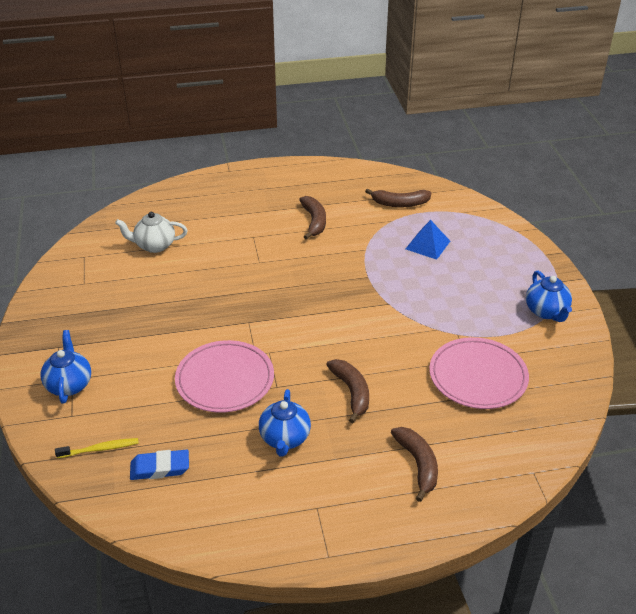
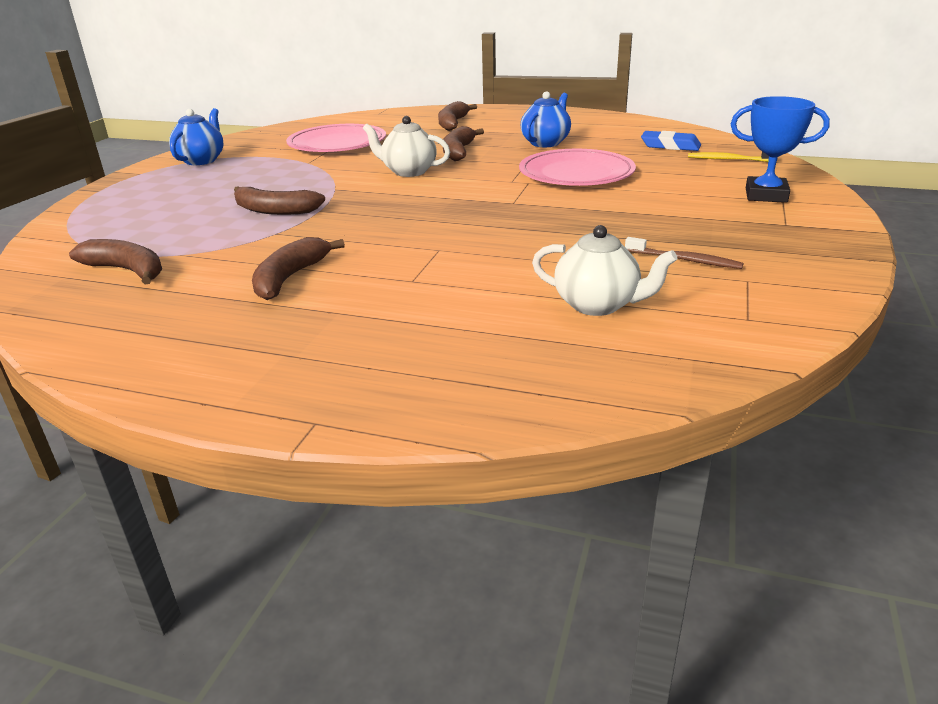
camera: 150 degrees left, 10 degrees down
(69, 385) = (766, 195): blue teapot -> blue trophy
(118, 290) = (685, 260): none -> brown toothbrush
(360, 343) = (408, 172): none -> white teapot
(395, 268) = (274, 210): none -> brown banana
(427, 245) = (195, 221): blue pyramid -> none

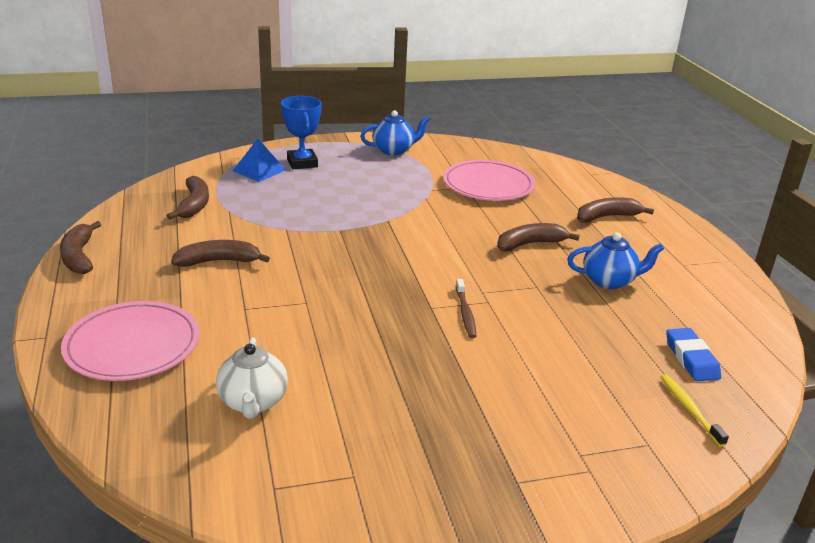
camera: 55 degrees right, 0 degrees up
(114, 223) = (259, 170): none -> blue pyramid
(274, 210) = (324, 213): brown banana -> brown banana (79, 256)
(408, 172) = (455, 237): white teapot -> none
(576, 173) = (537, 321): pink plate -> pink plate (132, 345)
(685, 260) = (372, 430): brown toothbrush -> brown toothbrush (465, 313)
(766, 195) = (593, 455): blue trophy -> blue trophy (302, 163)

